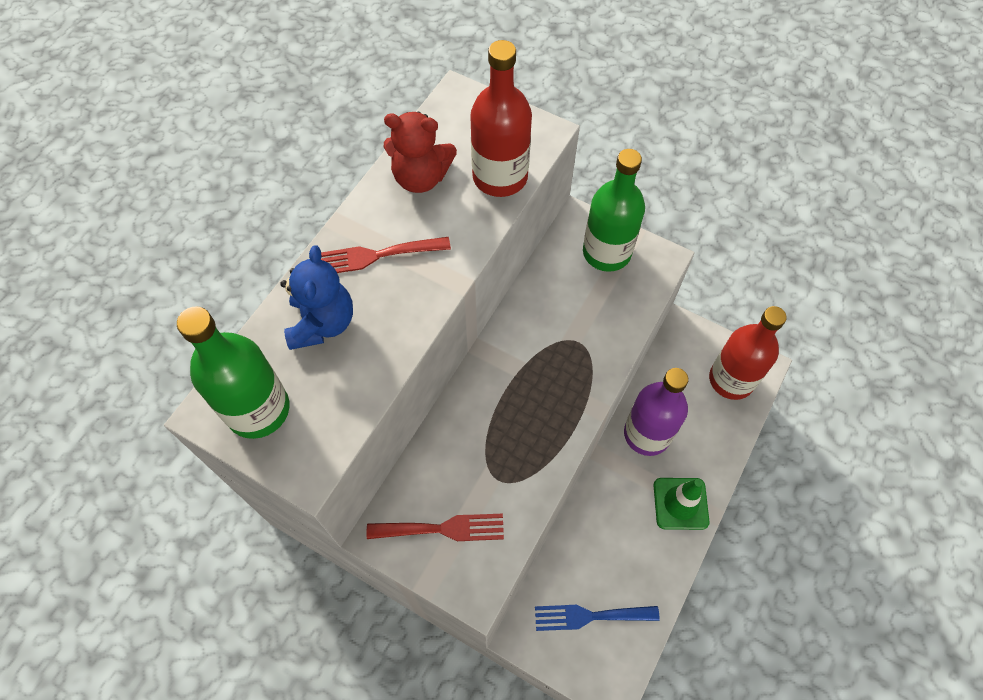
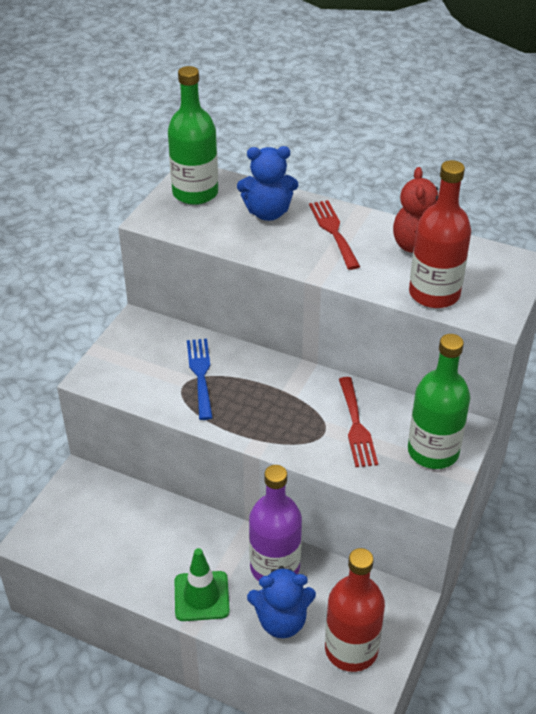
camera: 85 degrees right, 20 degrees down
(443, 528) = (141, 355): red fork -> red fork (356, 426)
(589, 616) = (92, 523): blue fork -> blue fork (200, 374)
(705, 433) = (281, 621): none -> blue teddy bear

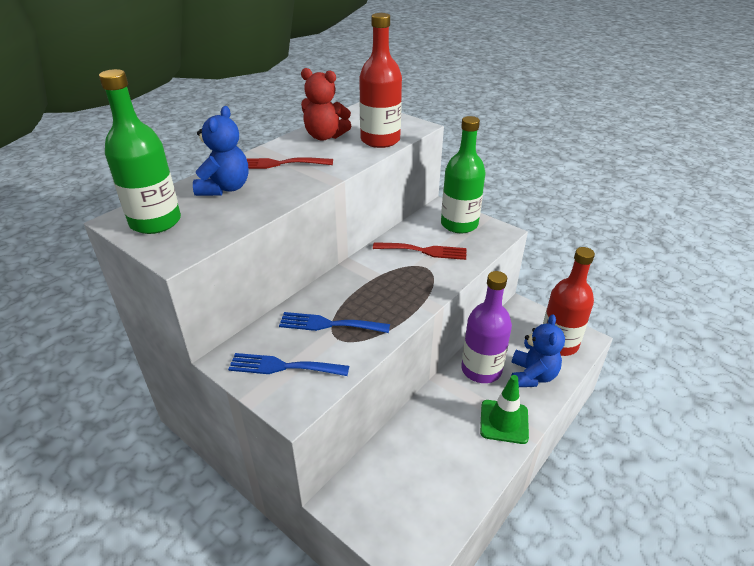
camera: 75 degrees left, 5 degrees down
(136, 358) = (283, 366): none -> blue fork

